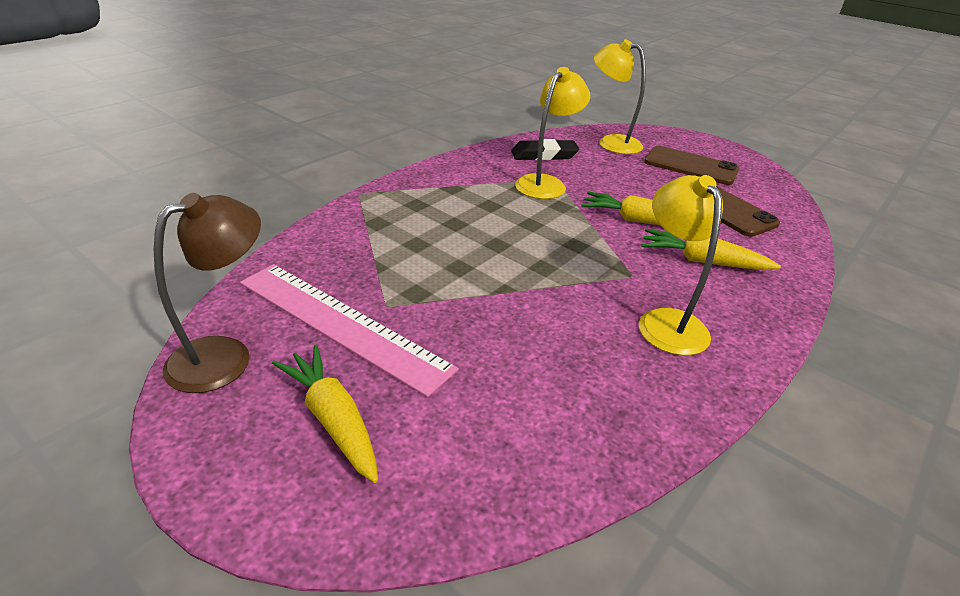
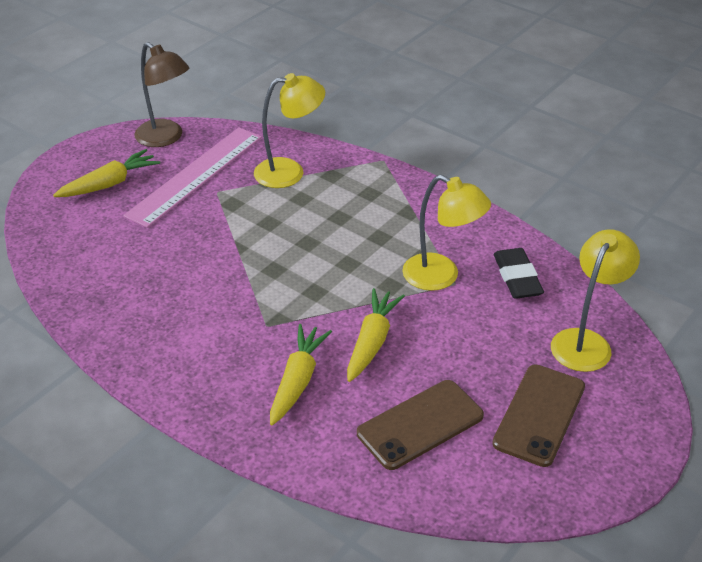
camera: 90 degrees right, 5 degrees up
(666, 321) = (199, 338): yellow lamp -> yellow lamp (290, 172)

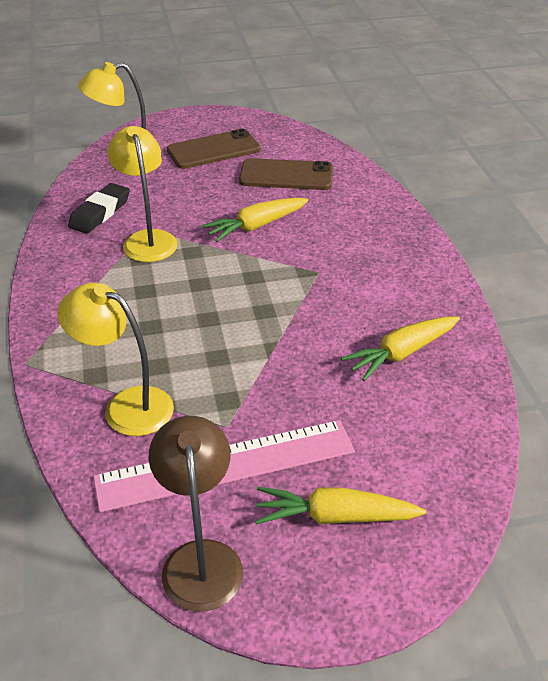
camera: 140 degrees left, 0 degrees up
(297, 381) = (335, 229): yellow carrot -> yellow carrot (401, 353)

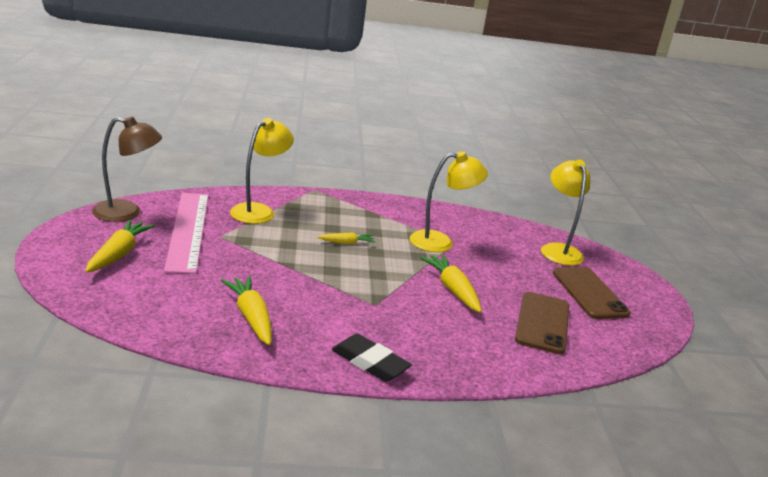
camera: 95 degrees right, 15 degrees down
(100, 213) = (481, 230): black eraser -> black eraser (370, 362)
(187, 309) = (346, 243): none -> yellow carrot

